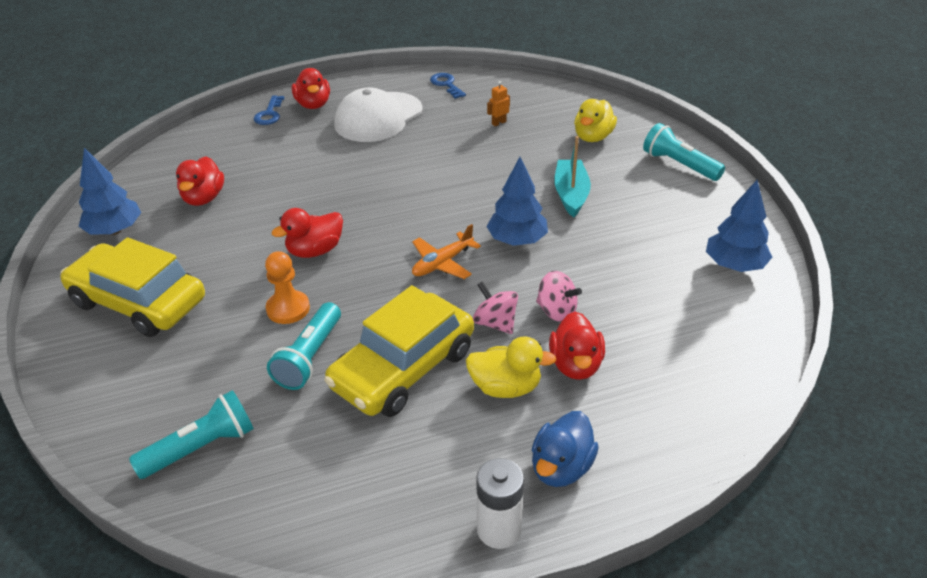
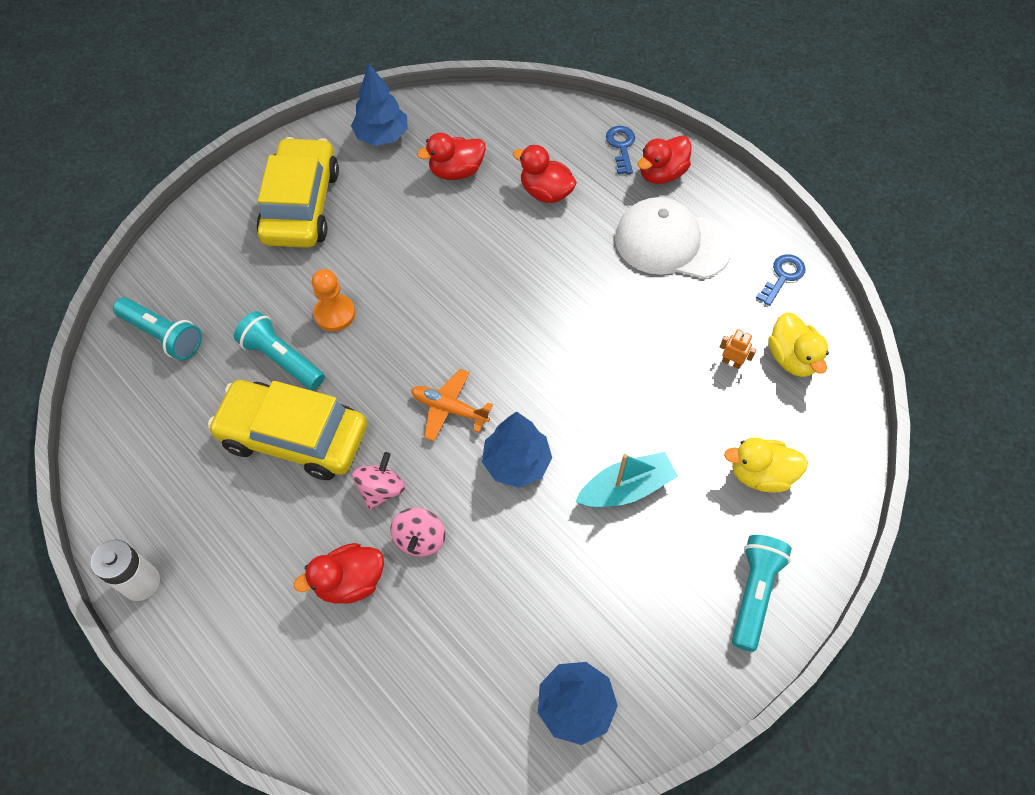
camera: 65 degrees right, 20 degrees up
(269, 114) = (621, 147): blue key -> blue key turned 105 degrees clockwise
(309, 357) = (282, 359): turquoise flashlight -> turquoise flashlight turned 45 degrees clockwise
(315, 251) = (421, 295): red duck -> red duck (545, 192)
(505, 387) = (299, 530): yellow duck -> yellow duck (792, 358)
(561, 467) = (219, 610): blue duck -> none

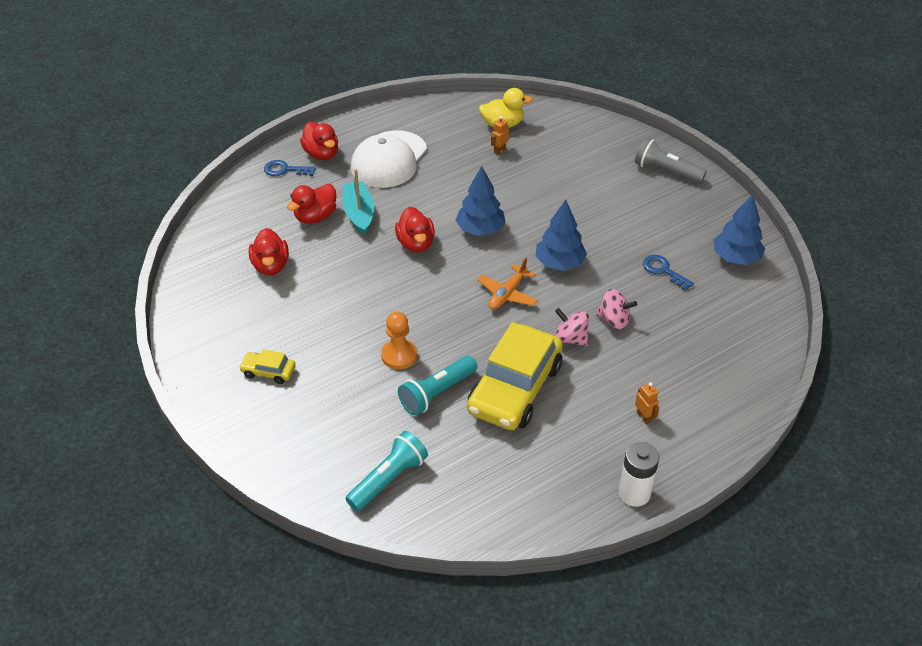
camera: 80 degrees left, 15 degrees down
(256, 587) = (644, 417): none -> orange robot
(301, 205) = (268, 371): yellow car -> yellow car, size x0.44
(350, 582) = (644, 362): red duck -> red duck (416, 244)
(382, 136) = (207, 310): blue tree -> blue tree (480, 229)
(626, 488) = (587, 213): turquoise boat -> turquoise boat (359, 214)
(754, 593) = (666, 171): turquoise flashlight -> grey flashlight
(760, 474) = (586, 154): yellow duck -> none
(782, 277) = (436, 115): blue key -> blue key (663, 271)

